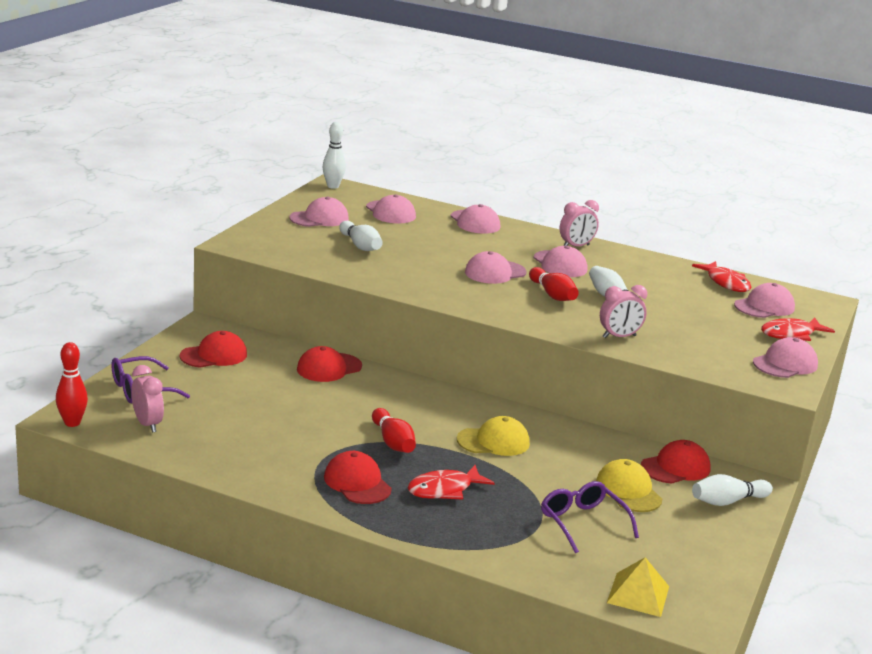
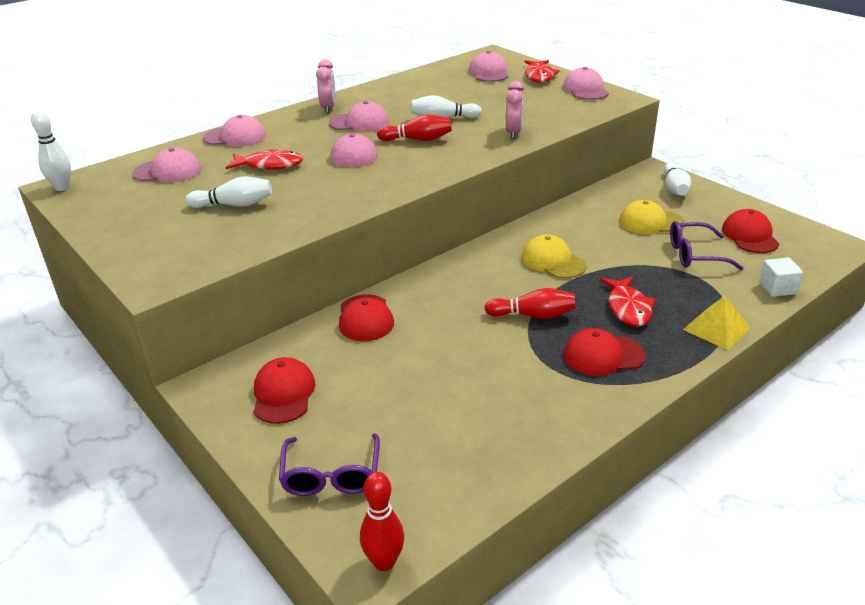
camera: 60 degrees left, 10 degrees up
(147, 424) = (421, 486): pink clock -> none
(319, 218) = (140, 213): pink cap -> none
(493, 441) = (553, 261): yellow cap -> yellow cap turned 60 degrees counterclockwise
(557, 578) = (777, 288): none -> white cube
(638, 594) = (800, 259): yellow pyramid -> yellow pyramid (716, 328)
(675, 467) = (621, 194): red cap -> red cap (750, 236)
(726, 283) = (440, 74): red fish -> red fish (269, 165)

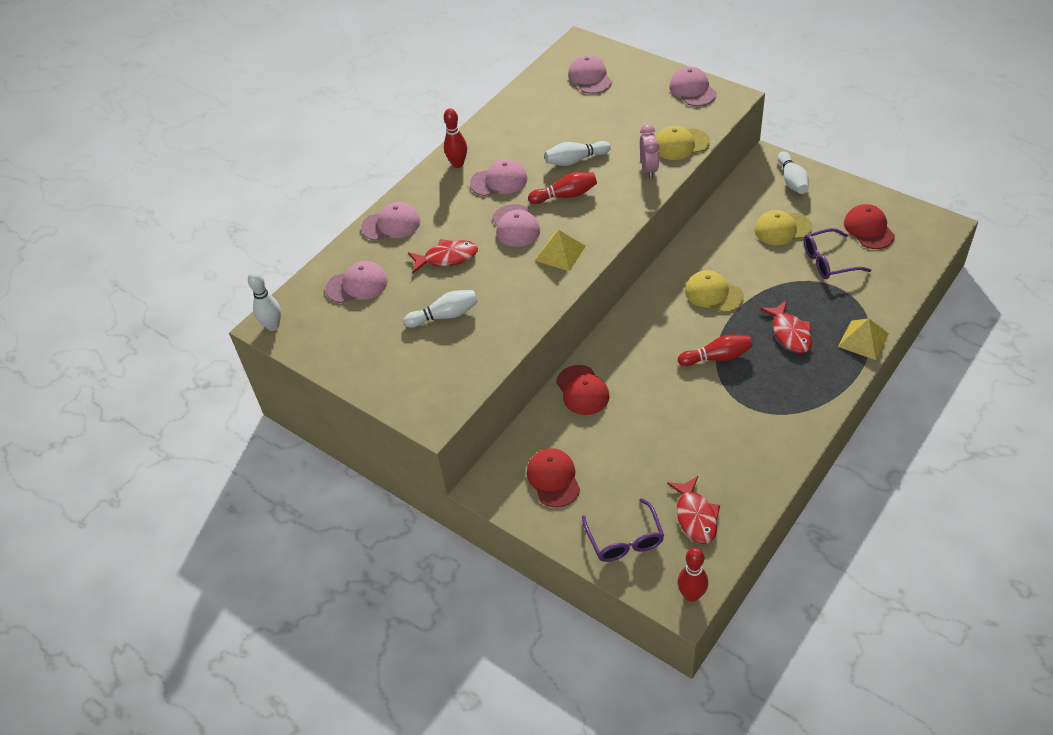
camera: 10 degrees left, 15 degrees up
(328, 108) = (458, 164): pink clock -> red bowling pin
(386, 177) = (560, 253): none -> yellow pyramid
(539, 76) = (641, 75): red fish -> red fish (695, 516)
(555, 121) = (680, 144): none -> yellow cap
(603, 355) = (784, 386): red cap -> none
(777, 288) = (901, 286): white cube -> none

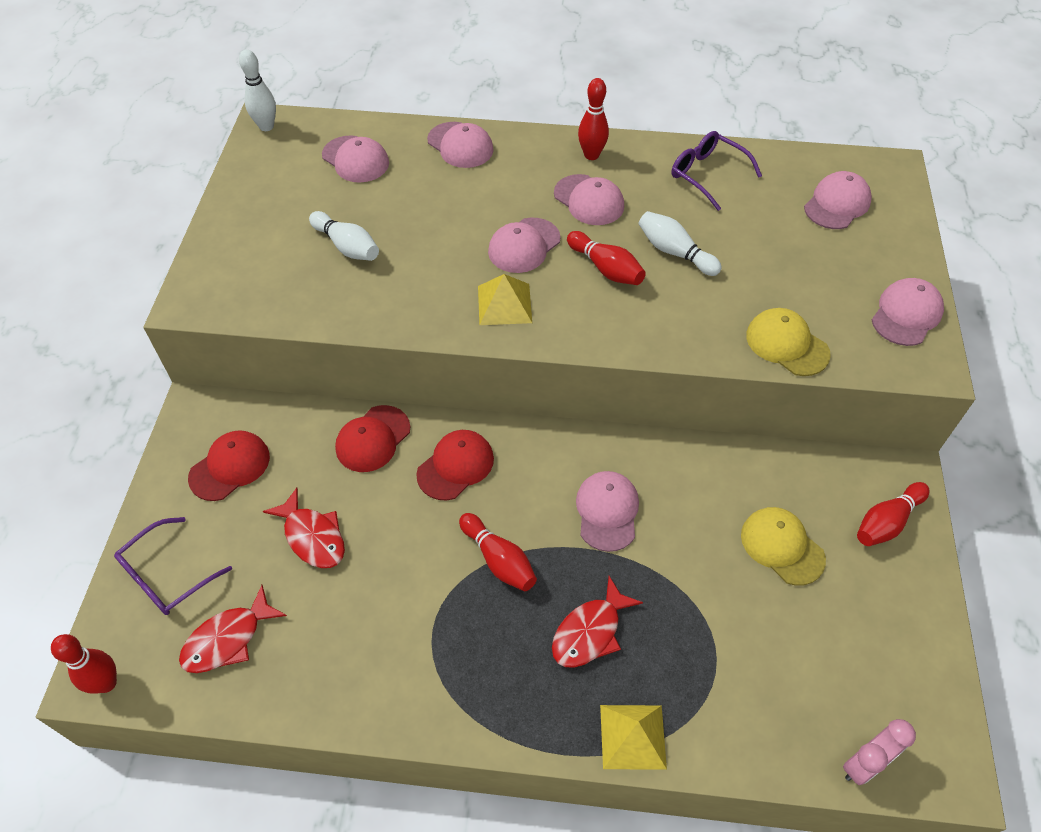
camera: 55 degrees right, 5 degrees up
(447, 258) = (436, 210): red fish -> red fish (312, 536)
(649, 169) = (713, 330): pink clock -> pink clock (864, 764)
(713, 294) = (607, 511): yellow cap -> pink cap
(792, 180) = (887, 522): white bowling pin -> red bowling pin
(829, 261) = (760, 631): purple glasses -> purple glasses (708, 175)
(868, 229) = (863, 662): red cap -> red cap (455, 466)

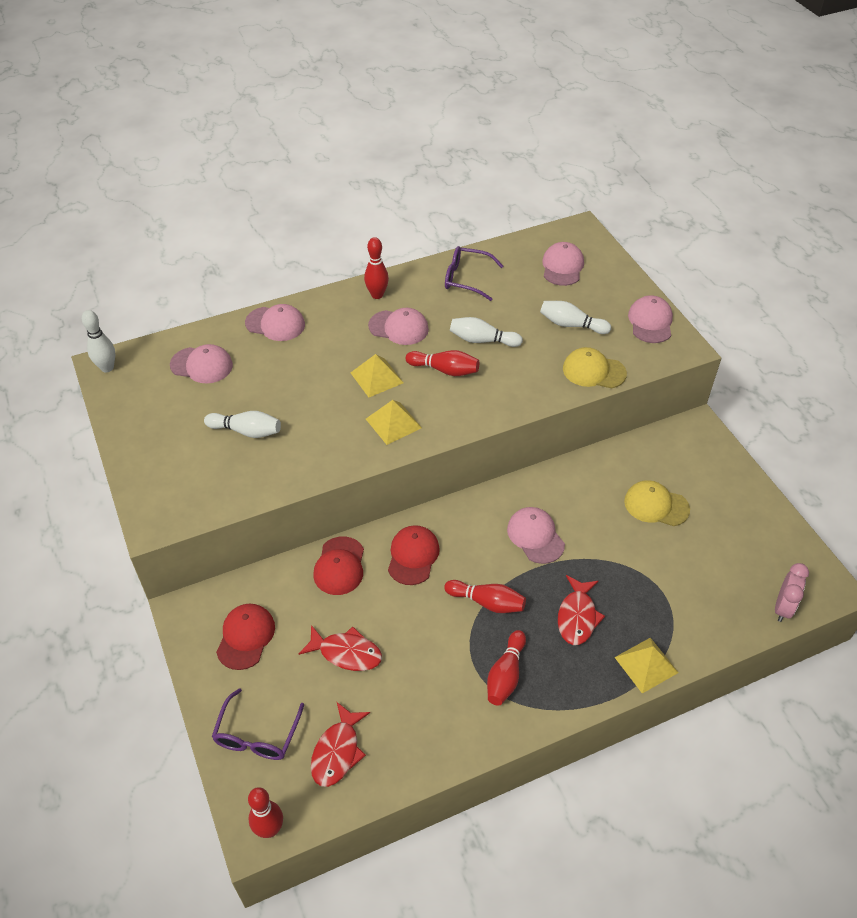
camera: 30 degrees left, 5 degrees down
(524, 245) = (376, 377): pink cap -> yellow pyramid
(798, 277) = (571, 325): none -> white bowling pin
(887, 522) = (705, 460): red bowling pin -> red bowling pin (505, 675)

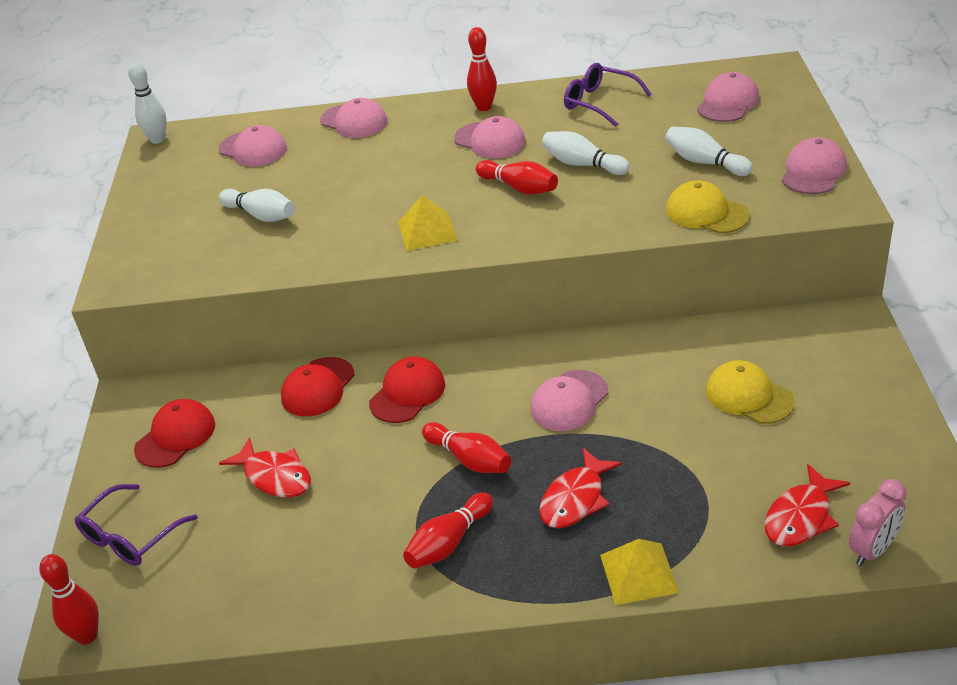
camera: 25 degrees right, 10 degrees down
(337, 751) = (206, 575): red fish -> red fish (801, 517)
(376, 377) = (435, 185): yellow pyramid -> none
(535, 536) = (569, 401): pink cap -> pink cap turned 135 degrees counterclockwise

